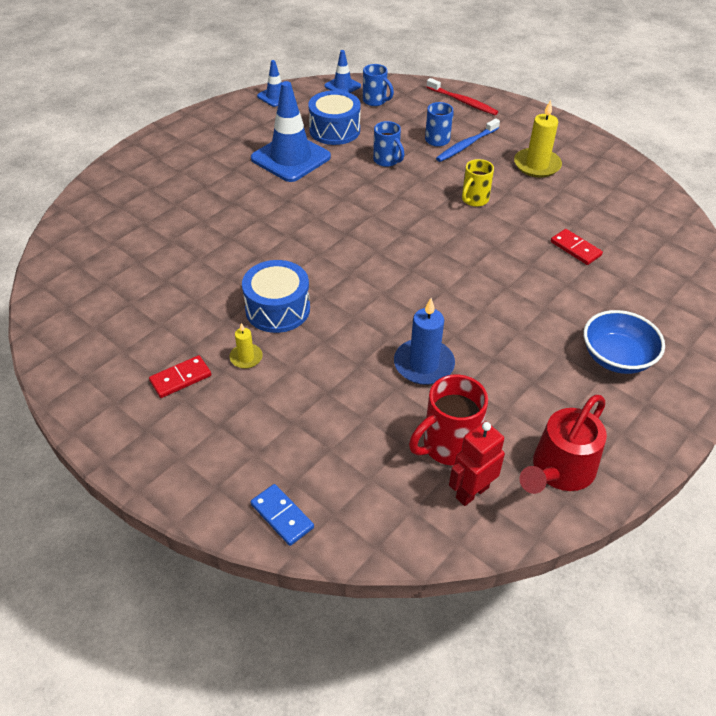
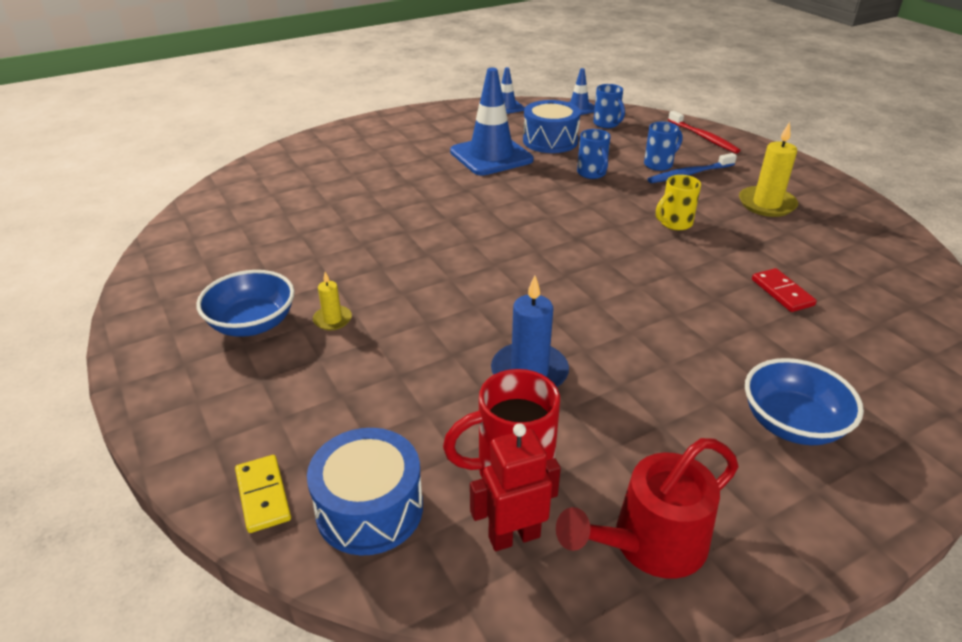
camera: 20 degrees right, 10 degrees down
(180, 378) = (252, 324): red domino -> blue bowl
(277, 309) = (395, 282): blue drum -> blue drum (369, 509)
(282, 516) = (263, 495): blue domino -> yellow domino

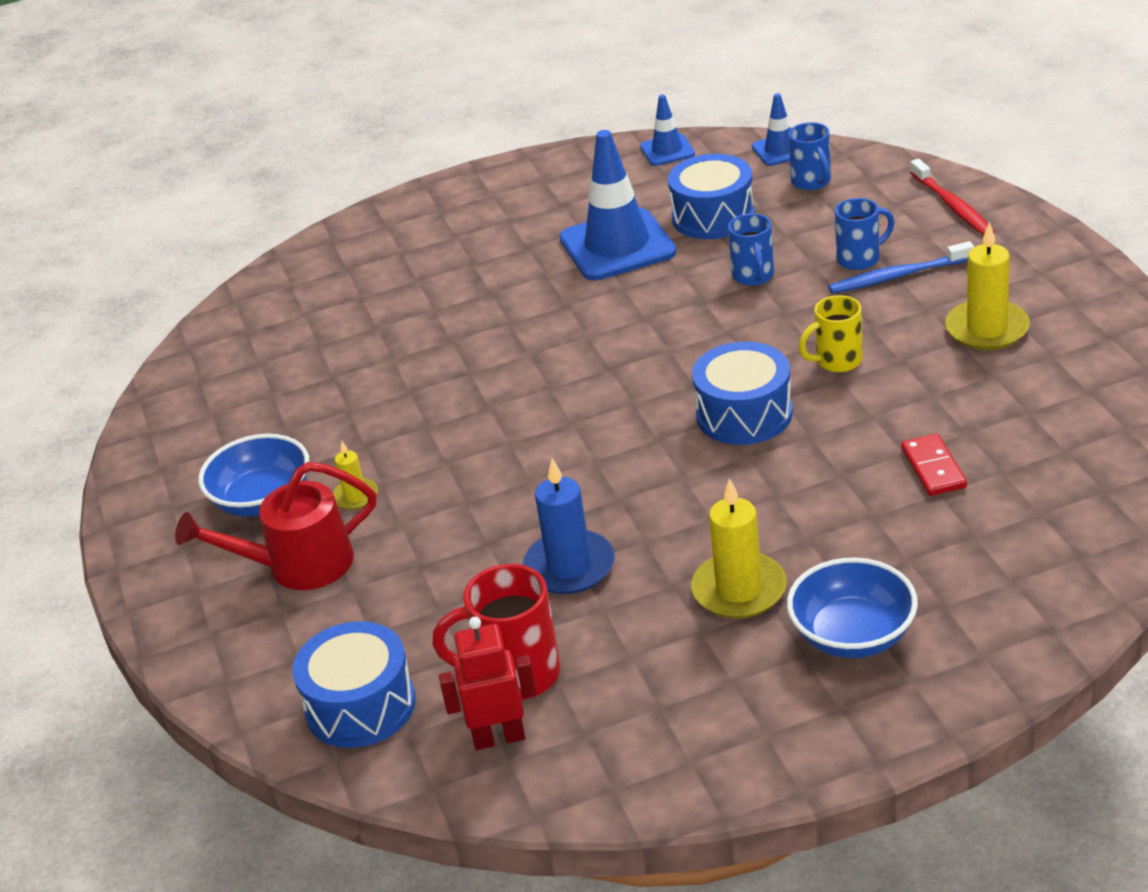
camera: 15 degrees right, 0 degrees up
(263, 495) = (257, 689): yellow domino -> none
(624, 257) = (744, 414): none -> blue drum
(649, 544) = (634, 751): red watering can -> red watering can (297, 566)
(679, 388) = (739, 590): none -> yellow candle

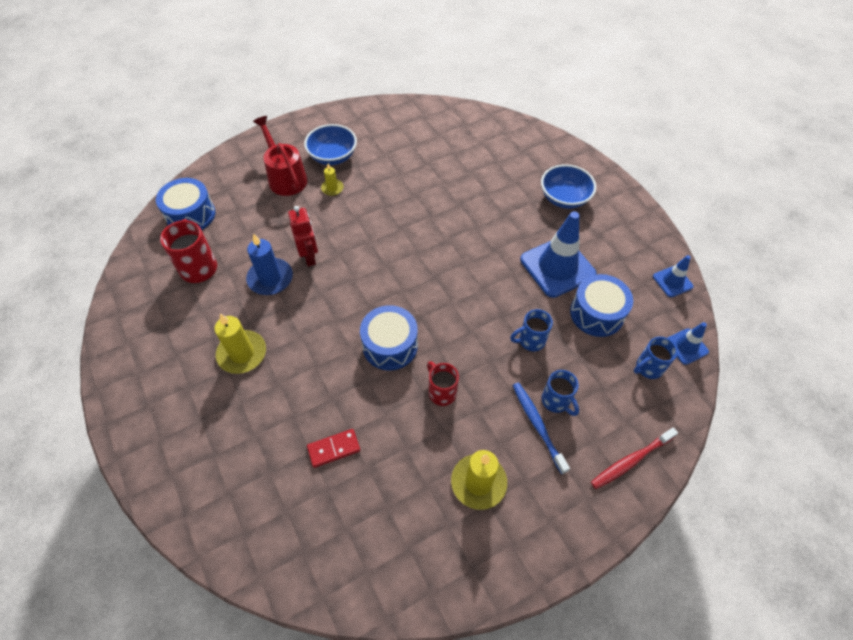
camera: 75 degrees right, 20 degrees up
(499, 737) = (160, 266): red robot -> red robot (309, 257)
(837, 361) = (441, 392): yellow mug -> red mug
(853, 635) = (198, 409): blue bowl -> blue bowl (564, 198)

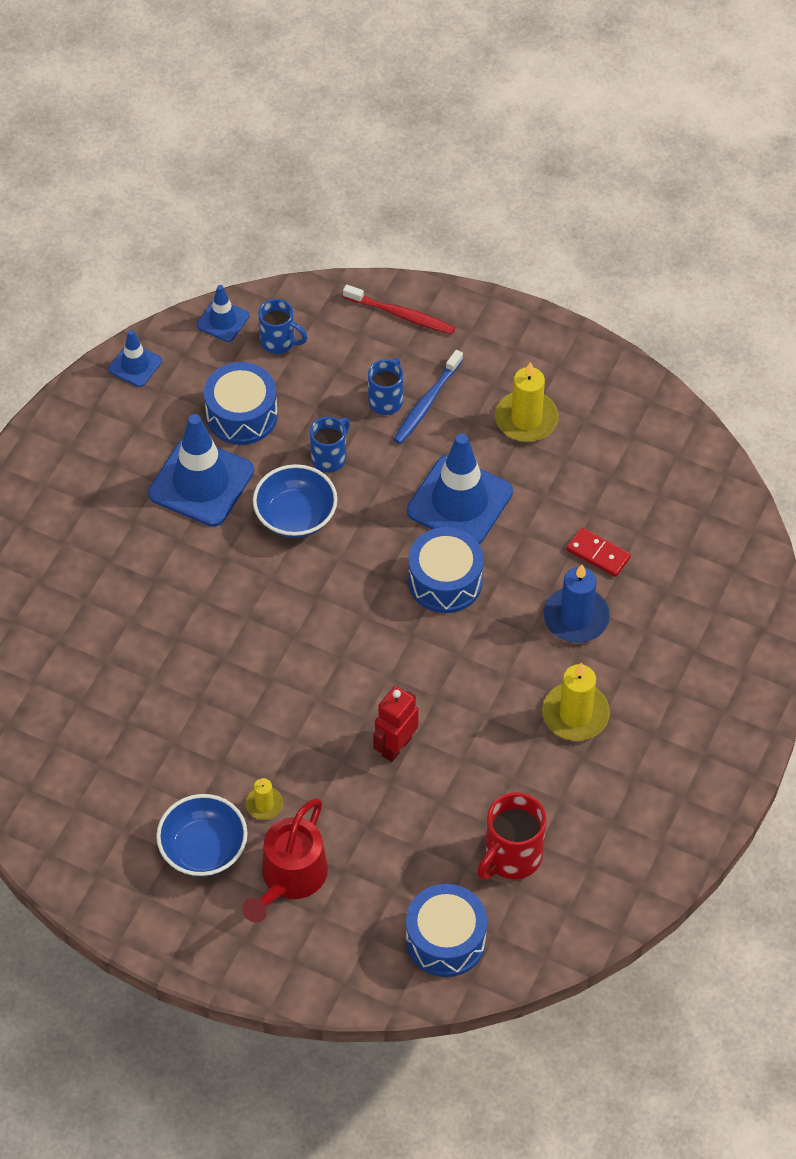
camera: 125 degrees left, 0 degrees up
(270, 278) = (461, 764): blue candle -> blue candle (576, 617)
(441, 392) = (459, 501): red mug -> blue traffic cone
(530, 341) = (330, 457): blue mug -> blue mug turned 90 degrees counterclockwise
(564, 198) = (73, 530): blue bowl -> blue bowl (295, 516)

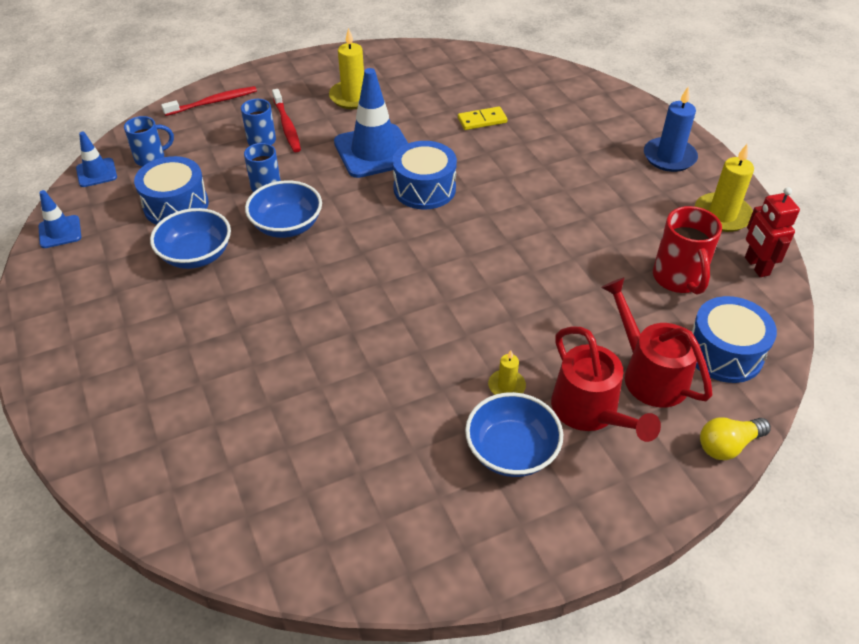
camera: 50 degrees left, 10 degrees down
(201, 482) = (196, 255): blue traffic cone -> blue bowl
(340, 992) = (728, 445): none -> yellow light bulb
(370, 896) = (649, 373): none -> red watering can
(396, 746) = (529, 284): red robot -> red robot (756, 266)
(426, 403) = (287, 126): blue toothbrush -> red toothbrush
(575, 714) = (590, 190): yellow candle -> yellow candle (722, 215)
(576, 617) = (517, 152): blue candle -> blue candle (669, 157)
(598, 554) = (482, 120): red domino -> yellow domino

